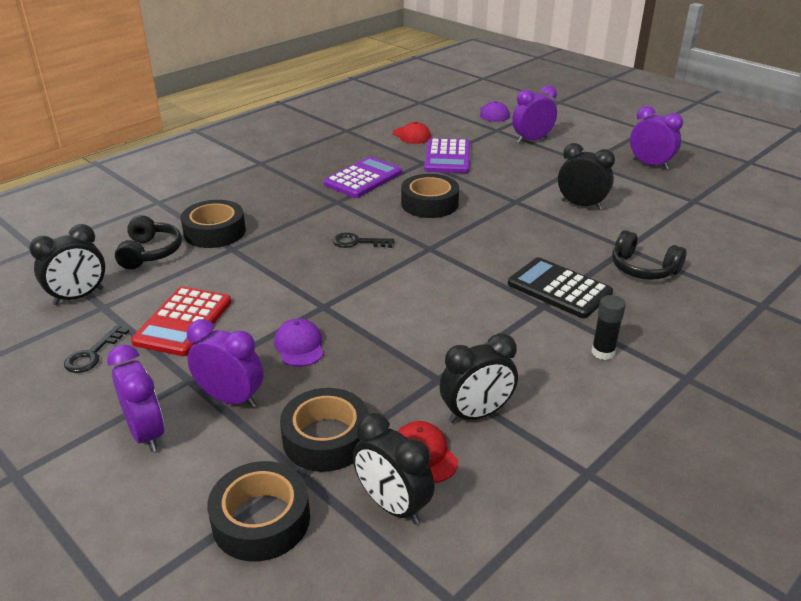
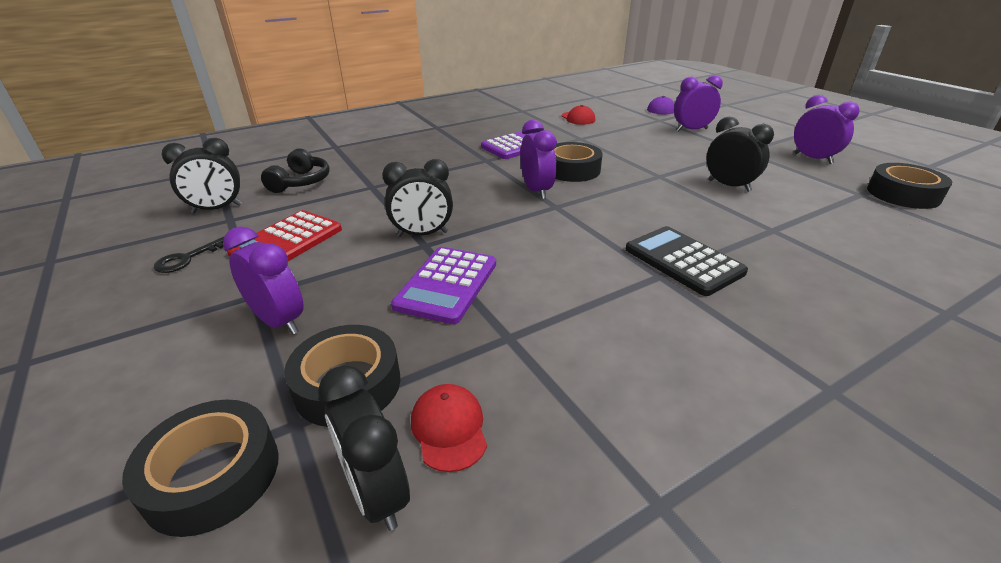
camera: 15 degrees right, 0 degrees up
(146, 433) = (174, 343): purple clock -> purple clock (536, 191)
(214, 232) = (365, 172): black tape -> black tape (903, 194)
(299, 346) = (379, 279): purple cap -> none
(357, 242) = (487, 194): black key -> none
(447, 157) = (604, 136): purple calculator -> purple calculator (447, 285)
(476, 414) = (535, 388): black clock -> black clock (422, 234)
(603, 352) = (720, 339): black glue stick -> none
(643, 269) = (789, 253): black headphones -> none

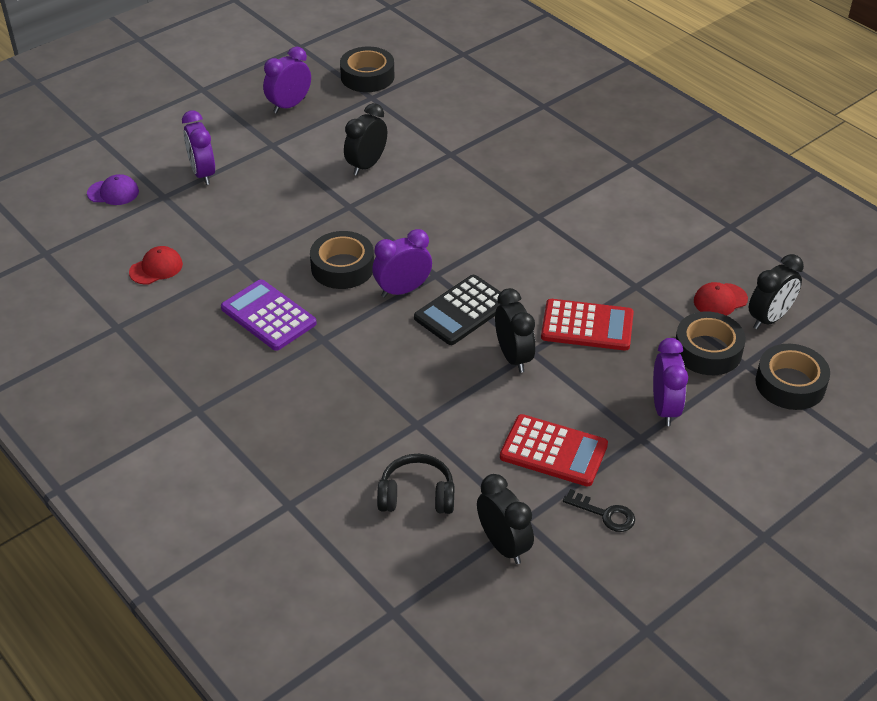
camera: 100 degrees left, 10 degrees up
(279, 321) = (665, 408): purple clock -> purple clock turned 150 degrees clockwise
(447, 285) = (587, 326): purple calculator -> red calculator
(683, 261) = (513, 203): black calculator -> black calculator (462, 311)

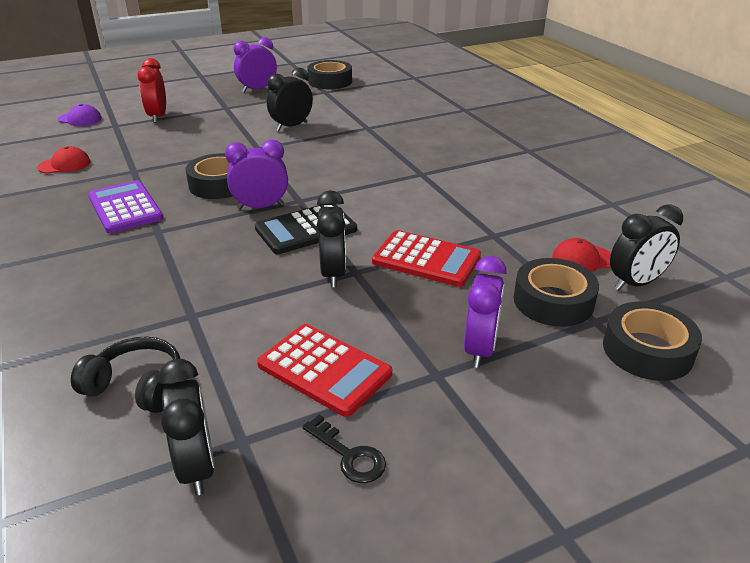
camera: 15 degrees right, 10 degrees down
(203, 173) = (158, 117): purple clock -> red clock

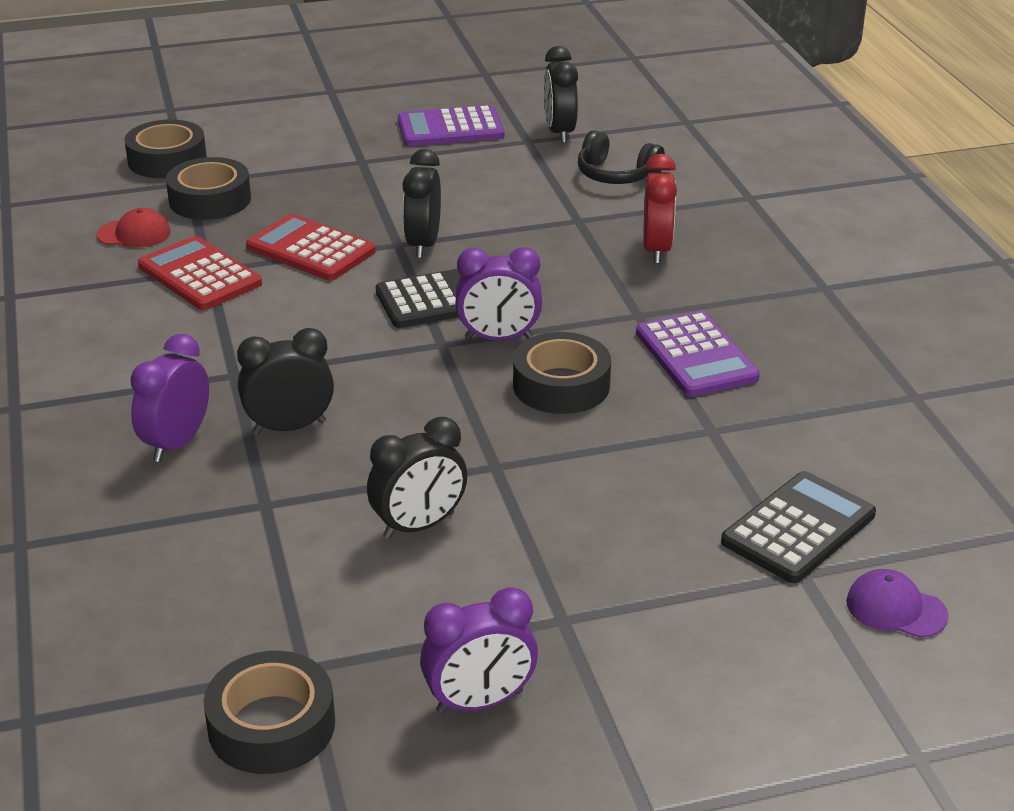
camera: 170 degrees left, 0 degrees up
(64, 165) = (841, 457): red cap -> none
(107, 138) = (798, 528): none -> black calculator
(158, 117) = (717, 597): red clock -> red clock (656, 250)
(324, 369) = (455, 172): red calculator -> red calculator (199, 275)
(349, 455) = (450, 128): black key -> purple calculator
(480, 349) = (312, 173): purple clock -> purple clock (176, 443)
(636, 283) = (107, 207): black clock -> black clock (289, 427)

